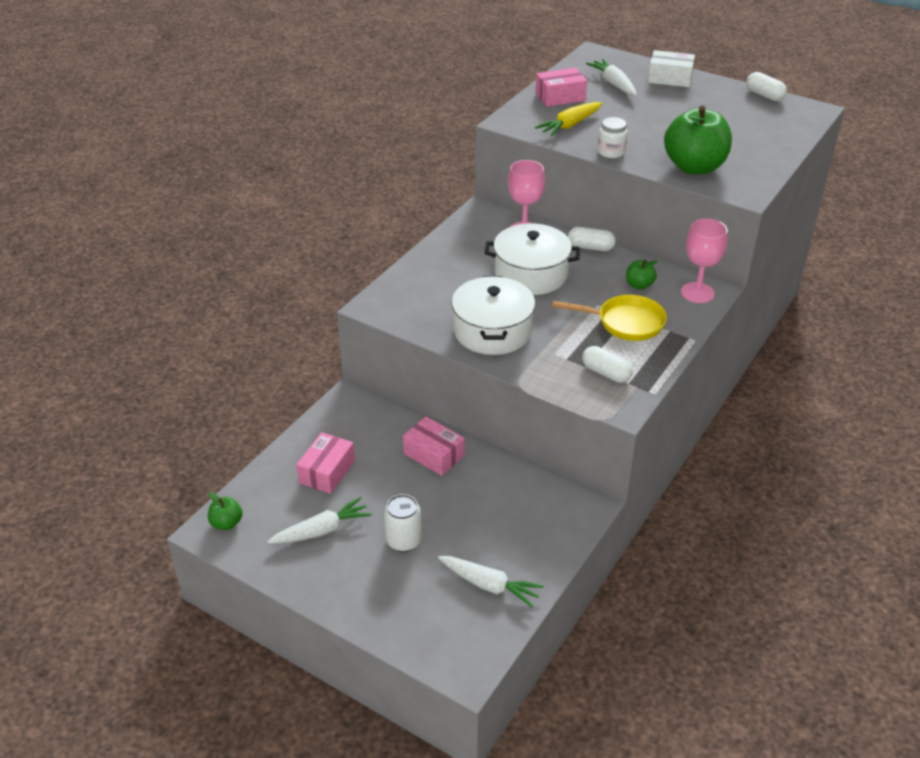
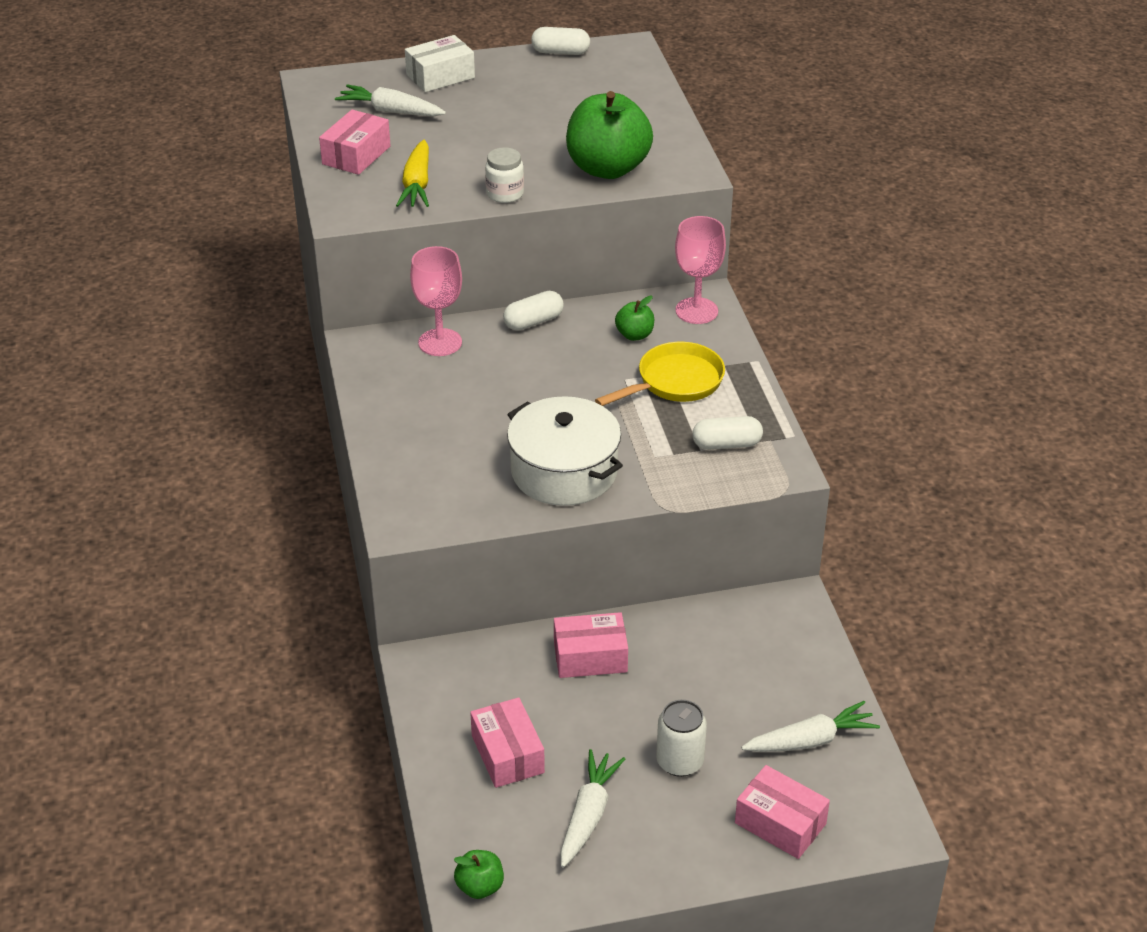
camera: 45 degrees left, 0 degrees up
(410, 614) = (780, 823): none -> pink box
(531, 274) = (515, 387): white pot -> none

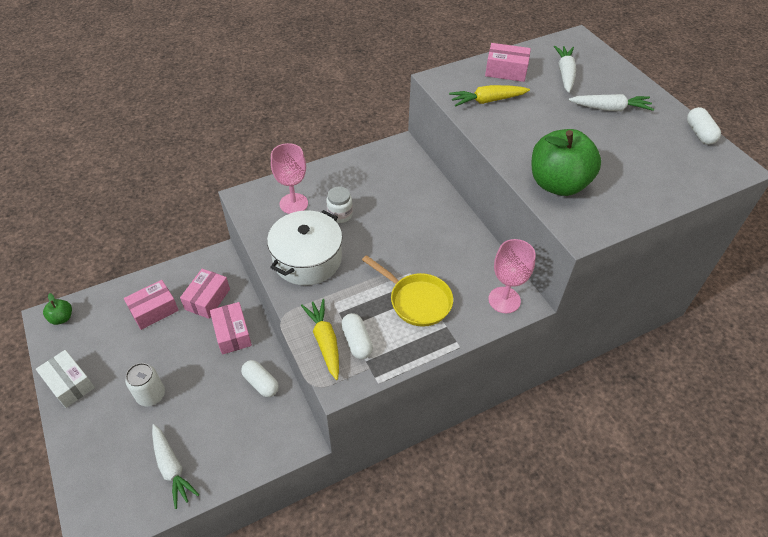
camera: 75 degrees right, 10 degrees up
(440, 76) = (622, 85): white box -> white box (69, 384)
(440, 342) = (414, 178): pink goblet -> pink goblet (293, 203)
(505, 194) = (497, 140): white jar -> white jar (340, 215)
(533, 321) = (453, 216): white capsule -> white capsule (261, 383)
(588, 814) = (110, 356): white carrot -> white carrot (610, 109)
(634, 335) = (461, 269): green apple -> none
(717, 473) = (325, 341): none -> yellow carrot
(780, 823) = (101, 460): pink box -> pink box (207, 299)

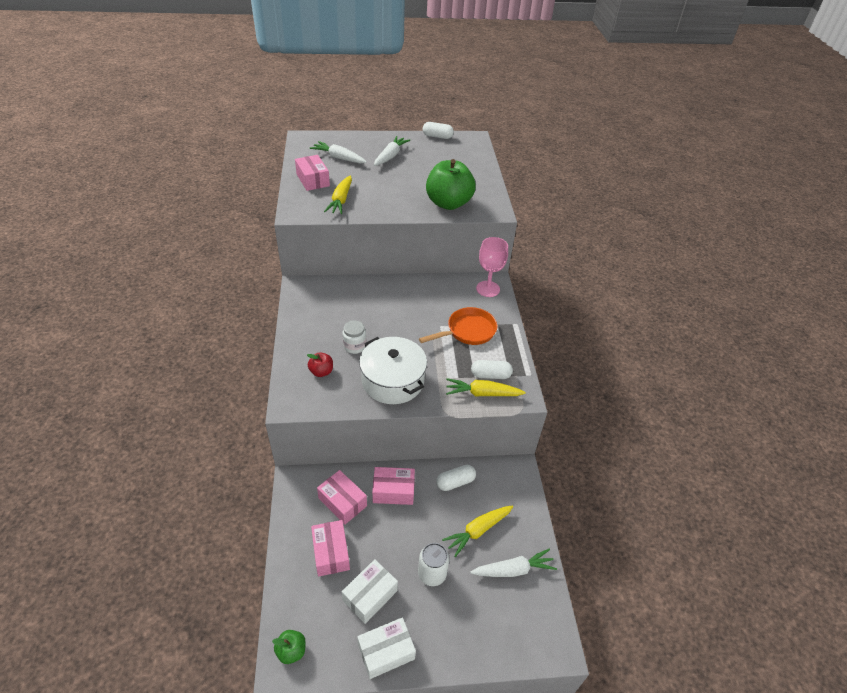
camera: 70 degrees left, 5 degrees down
(119, 353) = (370, 595): none -> white box
(208, 421) = (477, 531): none -> yellow carrot
(293, 203) = (321, 372): pink goblet -> red apple
(416, 301) = (467, 331): yellow pan -> orange pan
(506, 71) = (313, 180): pink box -> pink box turned 60 degrees counterclockwise

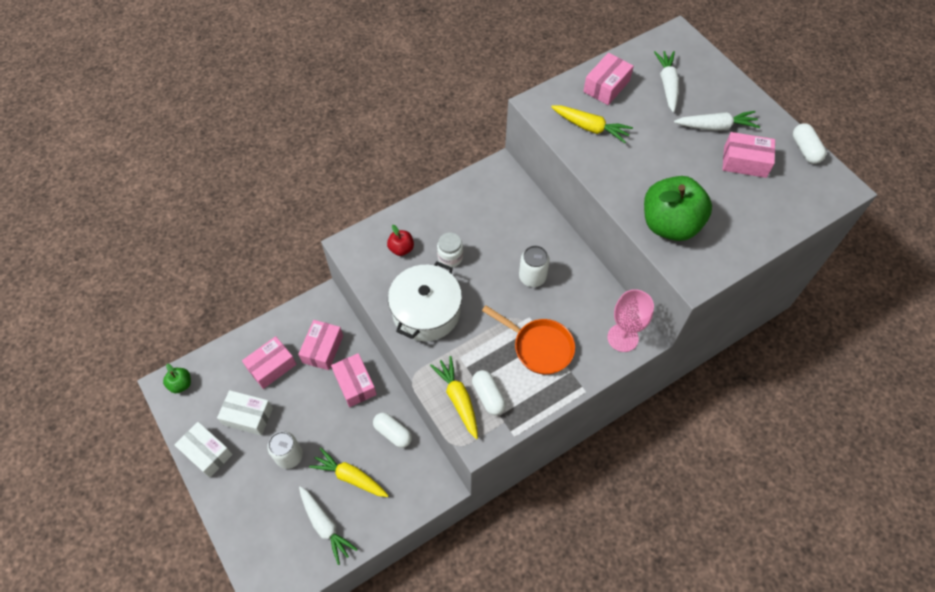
camera: 65 degrees right, 15 degrees up
(341, 200) = (590, 128): yellow carrot -> yellow carrot turned 135 degrees counterclockwise
(408, 310) = (532, 277): none -> white can
(427, 158) = (745, 162): none -> pink box

